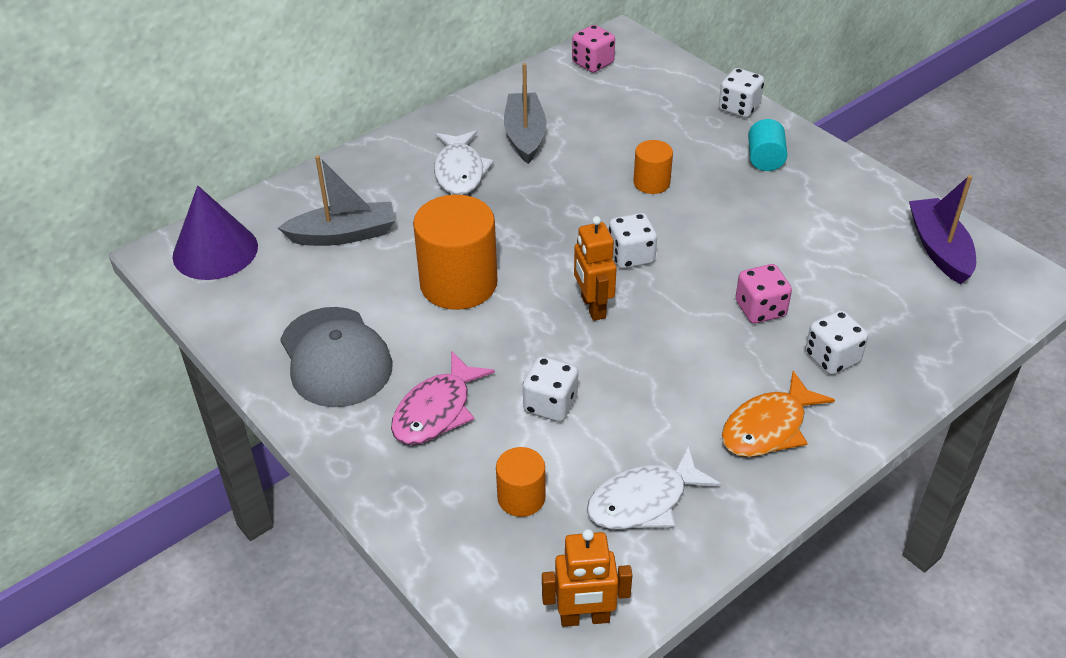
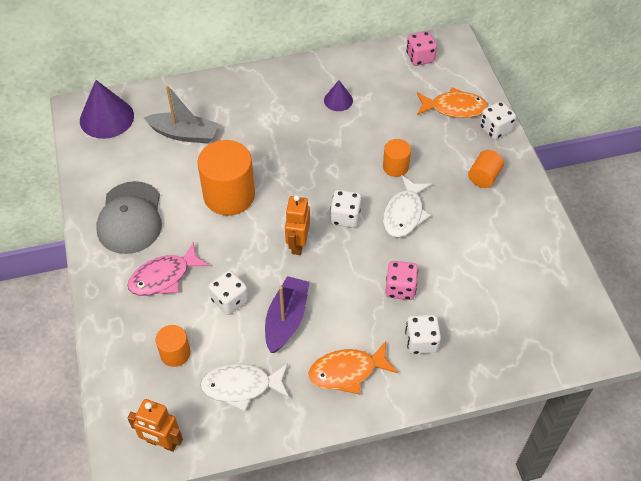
camera: 25 degrees right, 10 degrees up
(459, 171) = (280, 113): white fish -> white fish (404, 213)
(525, 135) = (338, 100): grey boat -> purple cone
(674, 101) = (454, 108): none -> orange fish
(765, 159) = (484, 177): turquoise cylinder -> orange cylinder
(939, 249) = (553, 292): purple boat -> purple boat (286, 319)

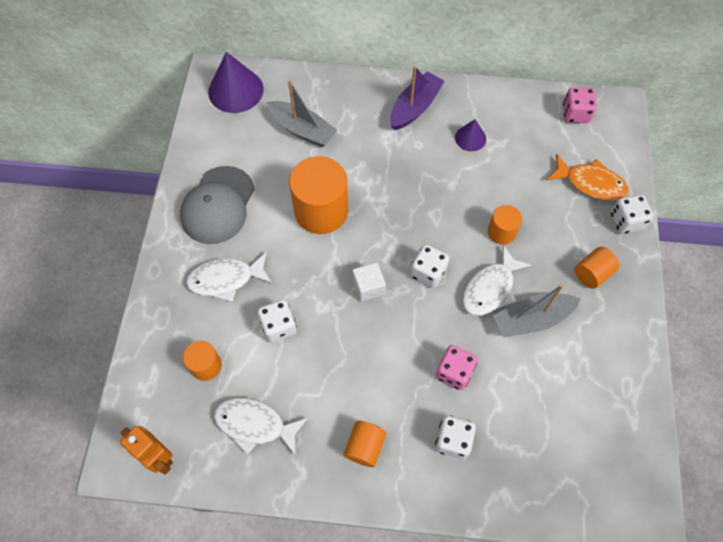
camera: 20 degrees right, 10 degrees up
(164, 277) = (226, 279): pink fish -> white fish
(286, 319) = (326, 367): purple boat -> purple boat (415, 107)
(297, 244) = (368, 287): orange robot -> white cube
(347, 371) = (365, 447): orange fish -> orange cylinder
(449, 227) = (532, 319): none -> grey boat

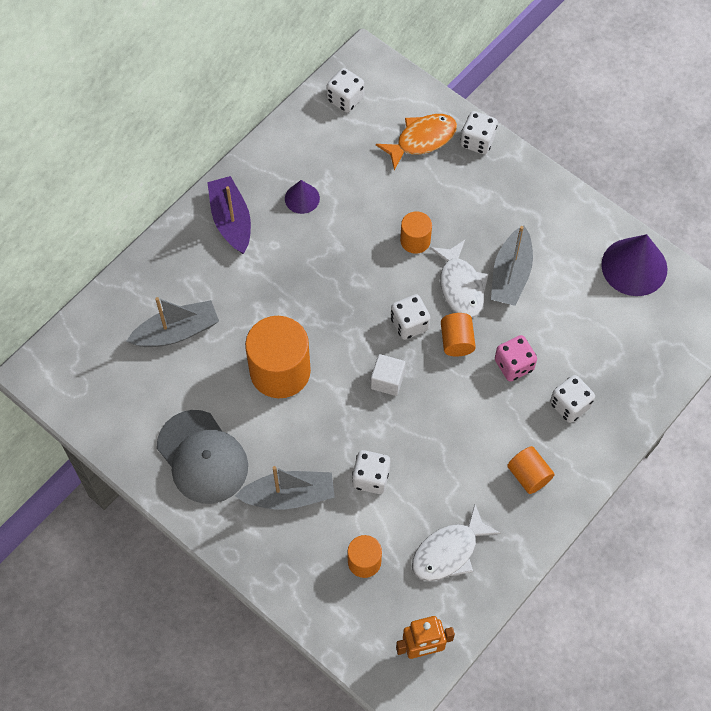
camera: 55 degrees left, 0 degrees up
(226, 279) = (289, 495): white fish -> grey boat
(235, 90) = (77, 363): purple cone -> purple cone (634, 266)
(575, 114) = (345, 99): pink dice -> white dice
(592, 273) = (504, 201): orange cylinder -> orange cylinder (456, 341)

